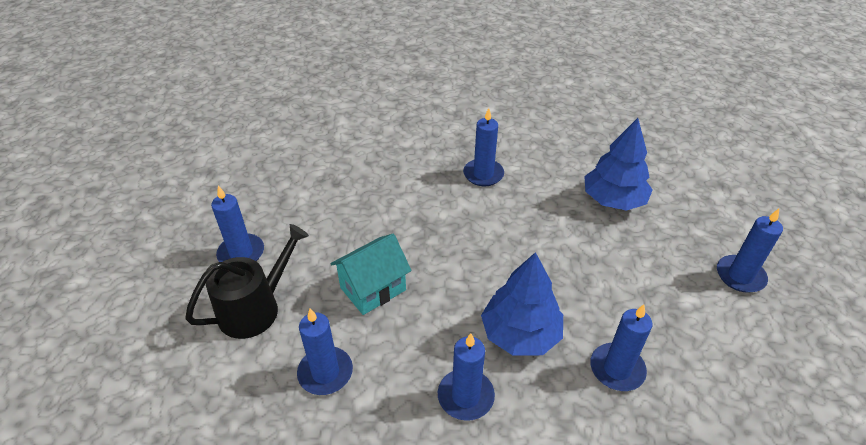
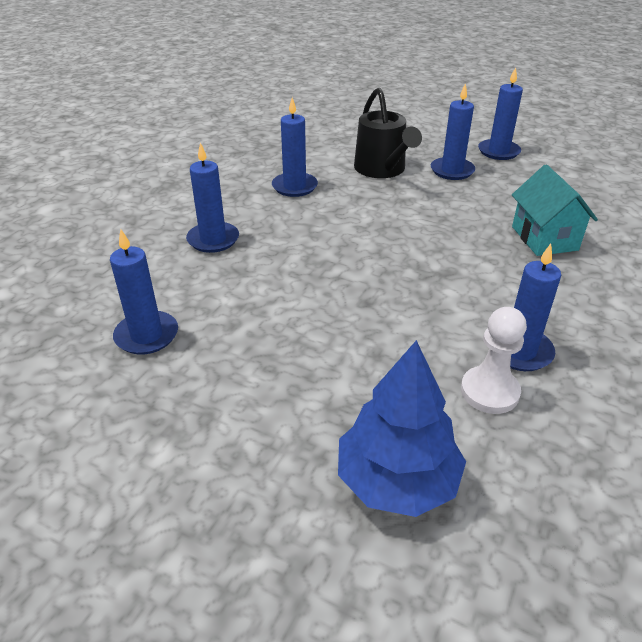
camera: 115 degrees right, 5 degrees down
(373, 289) = (364, 222): turquoise house -> turquoise house (544, 238)
(520, 334) = (243, 289): blue tree -> none
(526, 180) = (489, 392): none -> white pawn
(740, 276) = (139, 554): blue candle -> blue candle (498, 151)

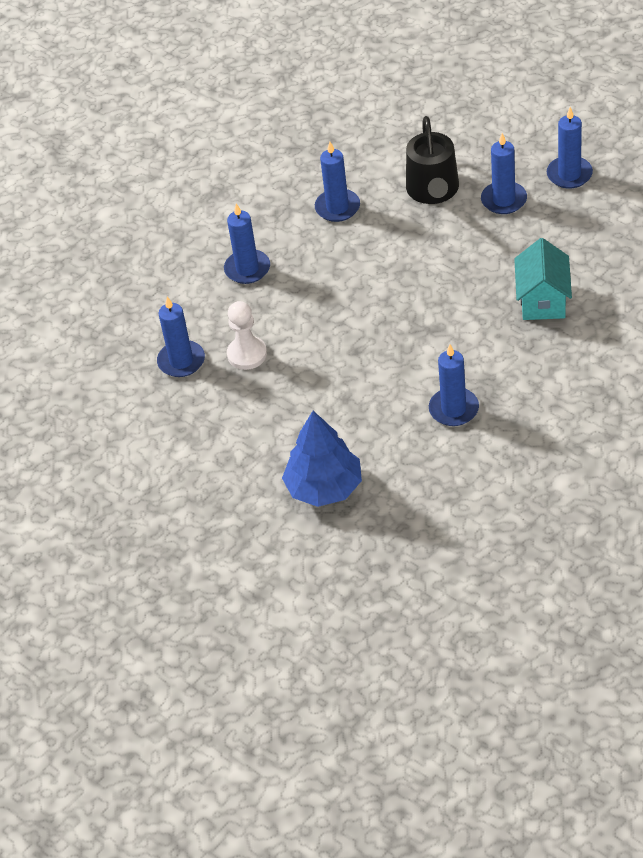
camera: 20 degrees right, 10 degrees up
(489, 392) = (414, 438): white pawn -> white pawn (247, 354)

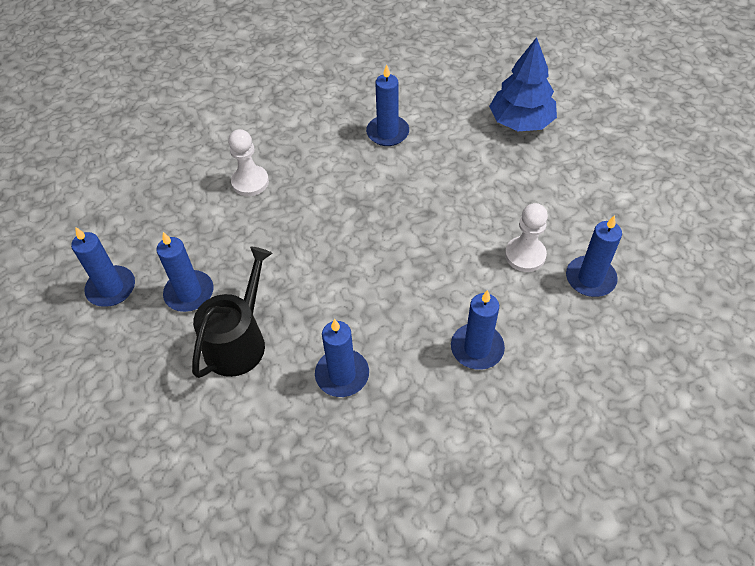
camera: 155 degrees left, 5 degrees up
(543, 300) = (250, 182): turquoise house -> white pawn

